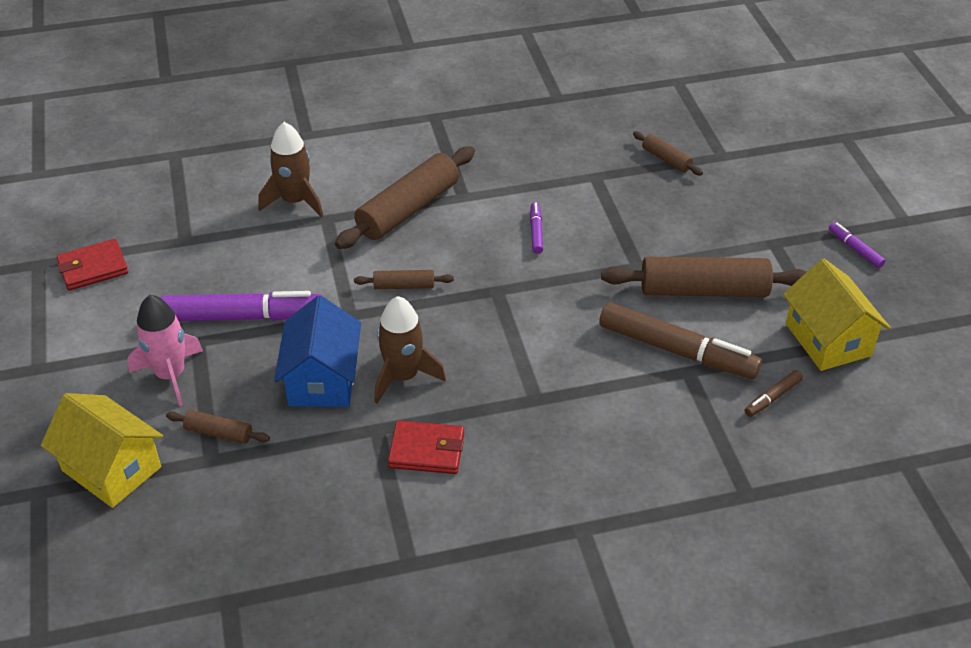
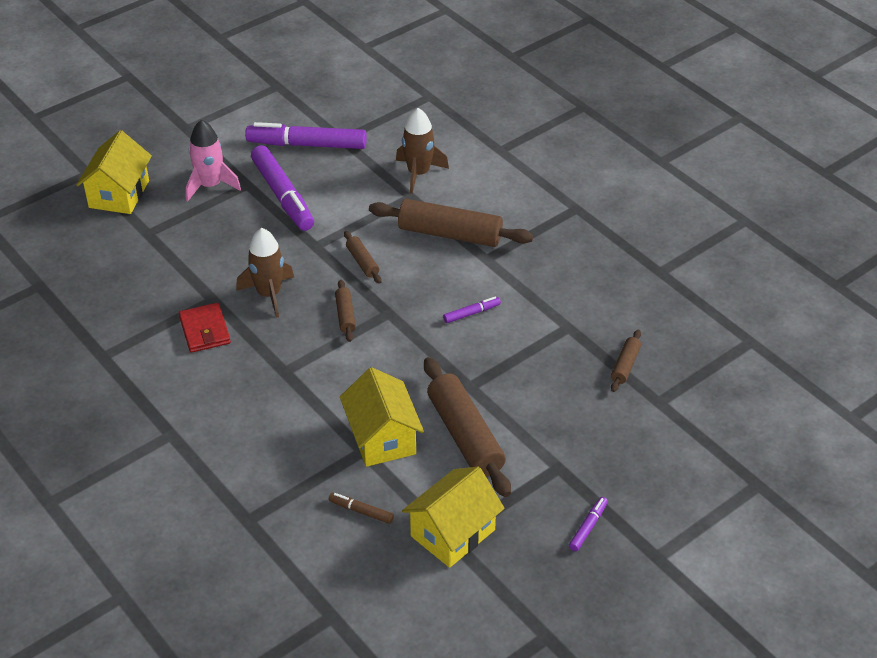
camera: 65 degrees right, 0 degrees up
(93, 268) = (288, 110): red wallet -> none
(170, 271) = (307, 144): none -> purple marker
(219, 433) = (171, 227): brown rolling pin -> brown rolling pin (345, 315)
(322, 379) = (244, 256): blue house -> none
(677, 351) = (382, 438): brown marker -> yellow house

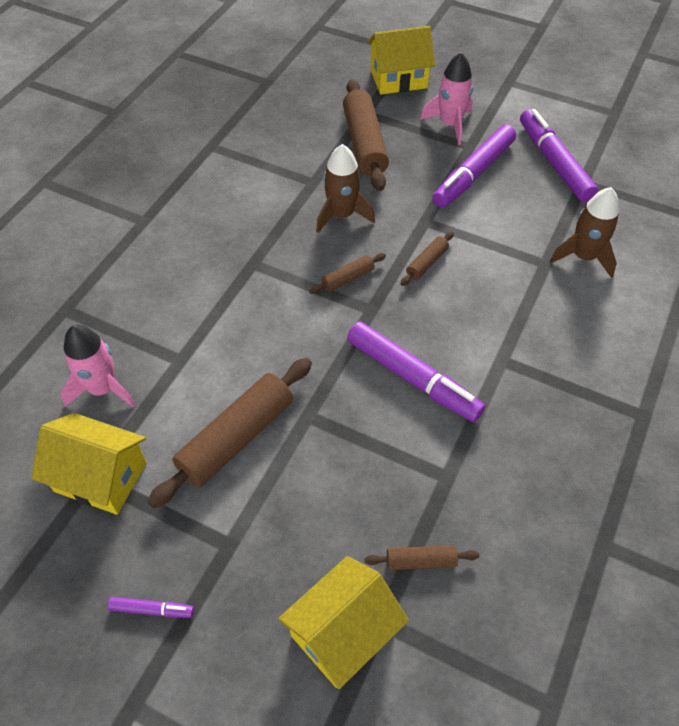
camera: 65 degrees right, 10 degrees up
(205, 330) = (273, 192): red wallet -> none
(361, 511) = (103, 389): brown marker -> pink rocket
(382, 438) = (203, 369): yellow house -> yellow house (343, 633)
(450, 234) = (515, 316): brown rolling pin -> brown rolling pin (364, 144)
(471, 313) = (412, 378): purple marker -> purple marker, size x2.21

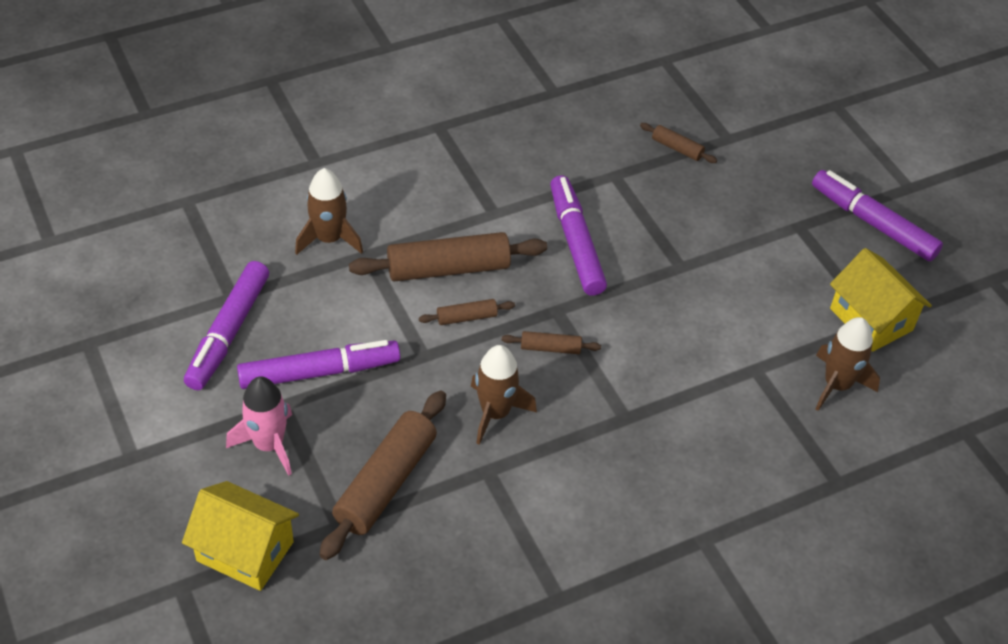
camera: 145 degrees left, 5 degrees down
(103, 389) = (837, 384): pink rocket -> brown rocket
(152, 609) = (873, 223): purple marker -> purple marker, size x2.21
(236, 438) = (748, 284): brown rolling pin -> brown rolling pin (448, 269)
(343, 633) = (756, 147): yellow house -> none

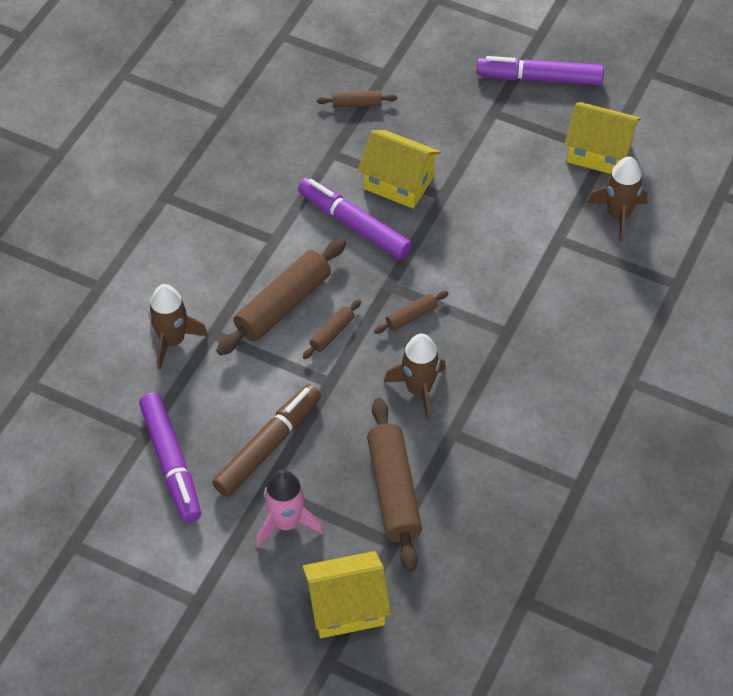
camera: 35 degrees left, 5 degrees up
(319, 372) = (268, 446): purple marker -> brown marker
(651, 232) = (398, 183): none -> yellow house

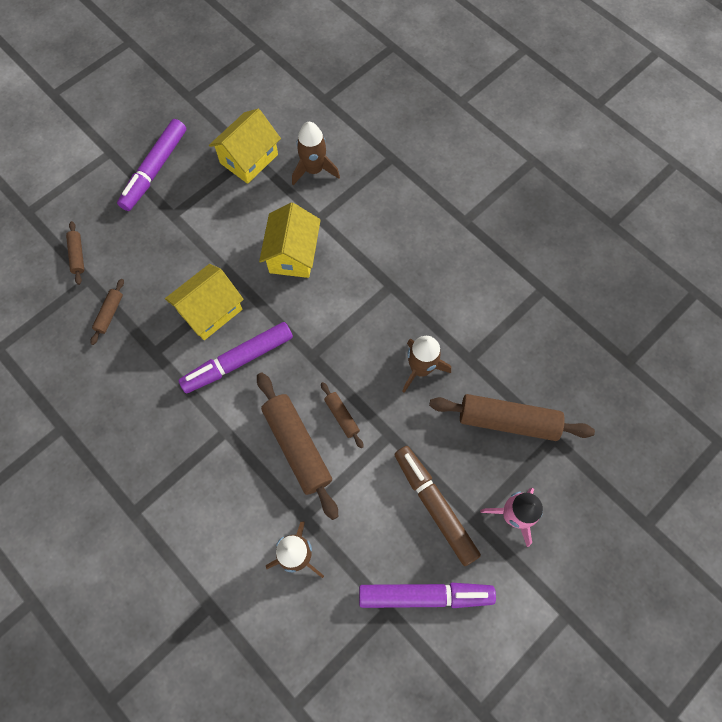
camera: 70 degrees left, 15 degrees up
(346, 607) = (601, 493): yellow house -> yellow house (293, 254)
(411, 316) = (349, 349): brown rolling pin -> brown rolling pin (77, 255)

